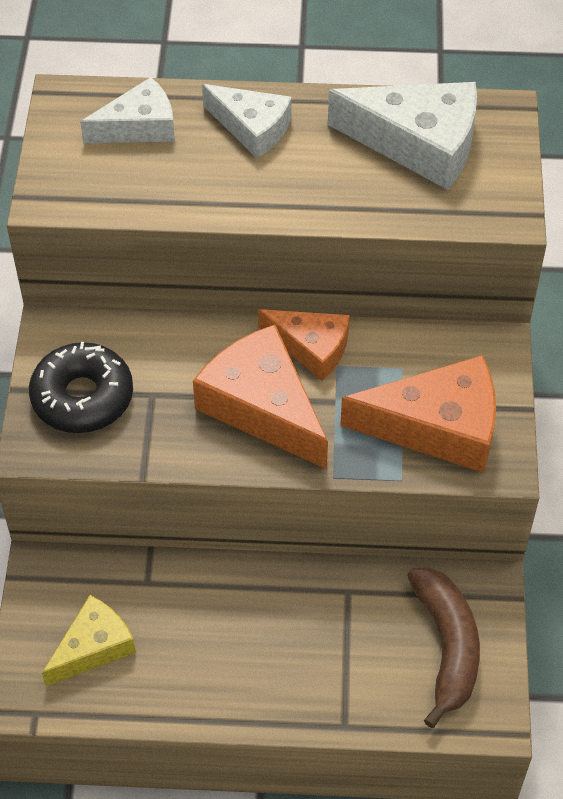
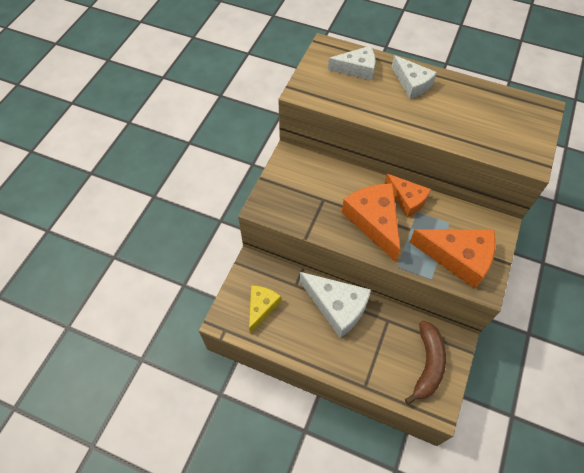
camera: 20 degrees right, 5 degrees up
(82, 397) = (291, 191): black donut -> none
(93, 647) = (261, 307): yellow cheese -> yellow cheese turned 45 degrees counterclockwise
(418, 144) = (495, 113): white cheese -> white cheese (337, 306)

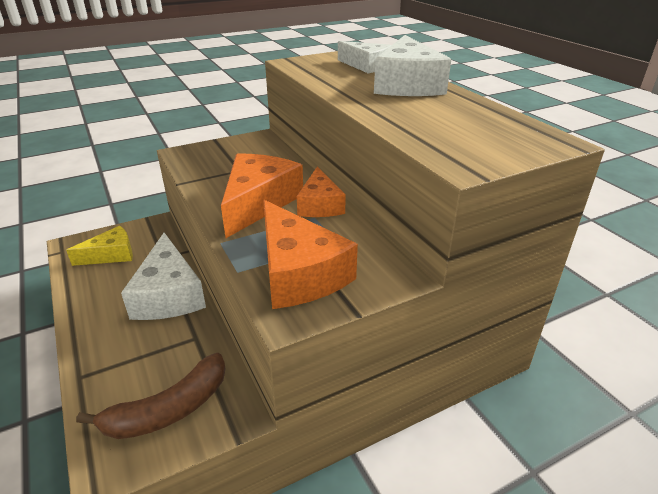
camera: 40 degrees right, 25 degrees down
(412, 83) = (407, 84): white cheese -> white cheese, size x1.59

